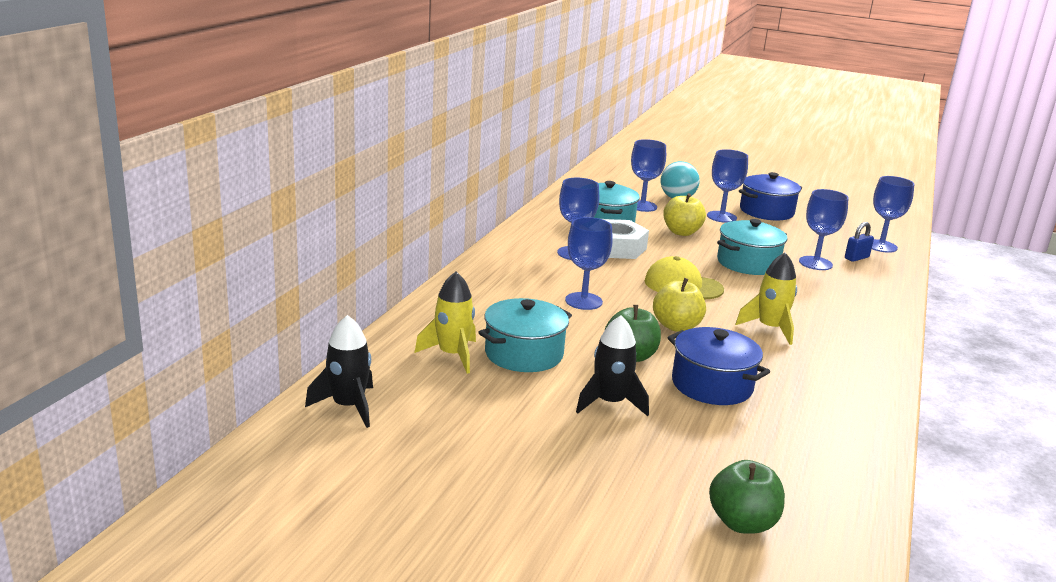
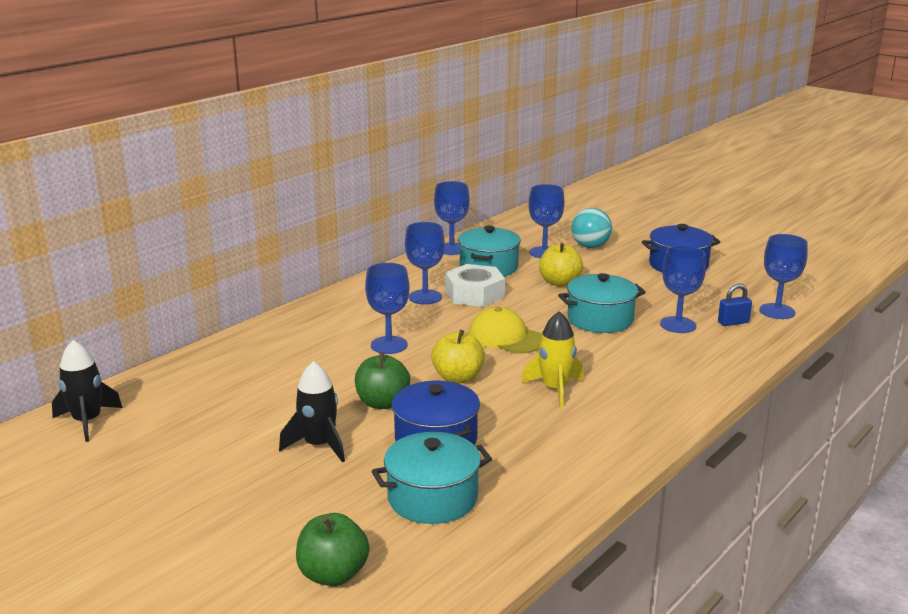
camera: 20 degrees right, 0 degrees up
(452, 355) = (218, 385): yellow rocket -> none
(524, 354) = (283, 390): turquoise pot -> turquoise pot (432, 498)
(721, 217) = (620, 268): blue goblet -> blue goblet (451, 249)

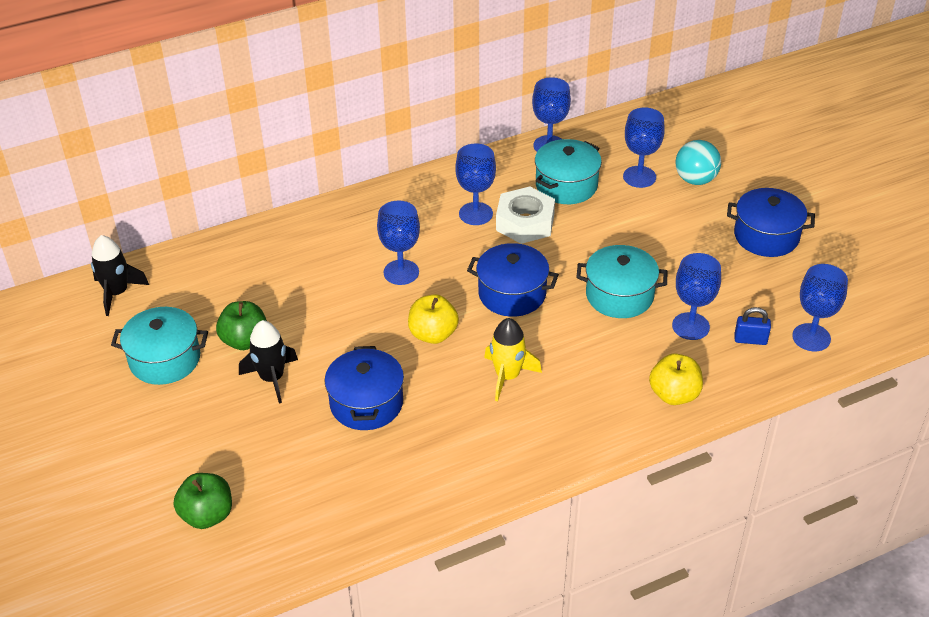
camera: 25 degrees right, 20 degrees up
(382, 403) = (350, 345): green apple -> green apple (245, 340)
(432, 498) = (323, 466): turquoise pot -> turquoise pot (165, 359)
(506, 337) = (512, 294): yellow cap -> blue pot
(559, 282) = (620, 228): yellow apple -> yellow apple (674, 394)

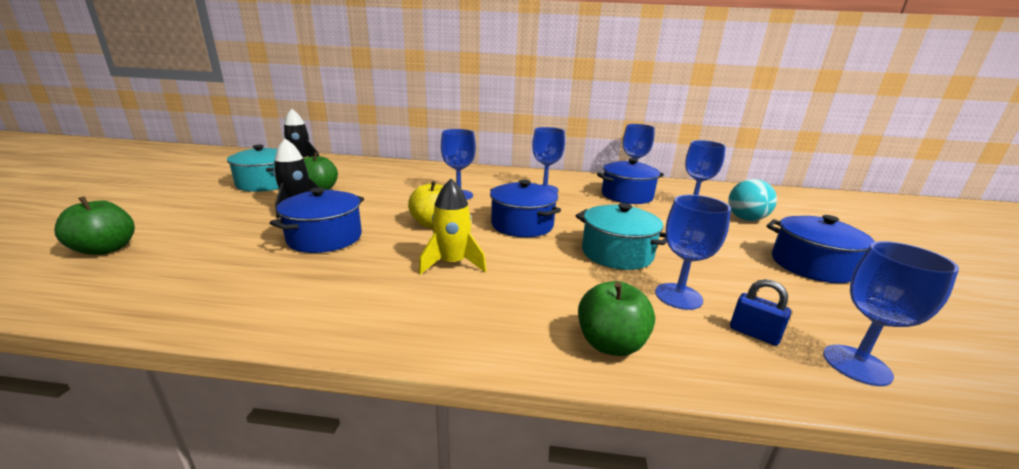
camera: 30 degrees right, 20 degrees down
(525, 222) = (576, 201): white nut -> none
(566, 185) = (627, 196): turquoise pot -> blue pot
(674, 394) = (610, 344): yellow apple -> green apple

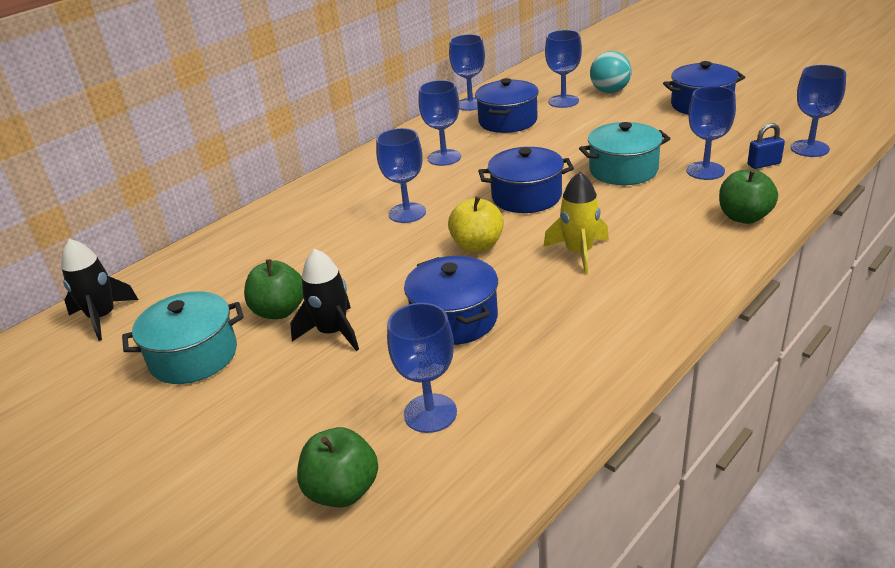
camera: 50 degrees left, 10 degrees up
(195, 256) = (430, 413): none -> blue goblet

